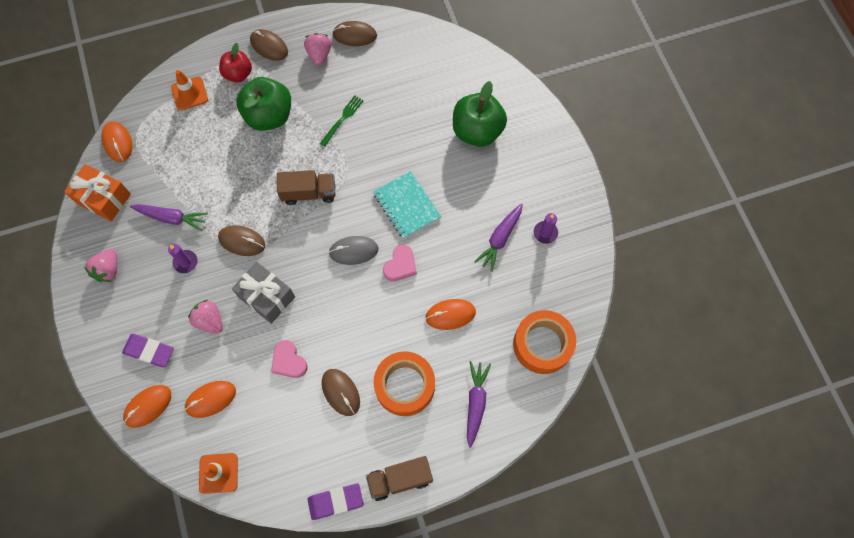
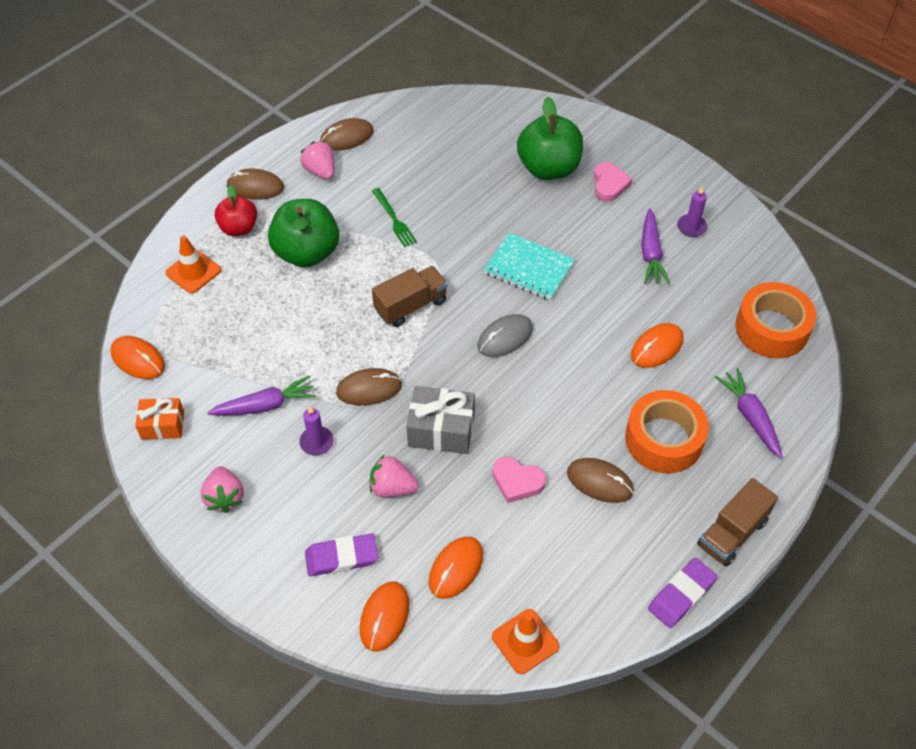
camera: 30 degrees left, 15 degrees down
(103, 198) = (163, 425): orange gift -> orange gift, size x0.66
(342, 119) = (394, 219): green fork -> green fork turned 150 degrees clockwise
(400, 265) = (567, 327): pink heart -> pink heart (609, 184)

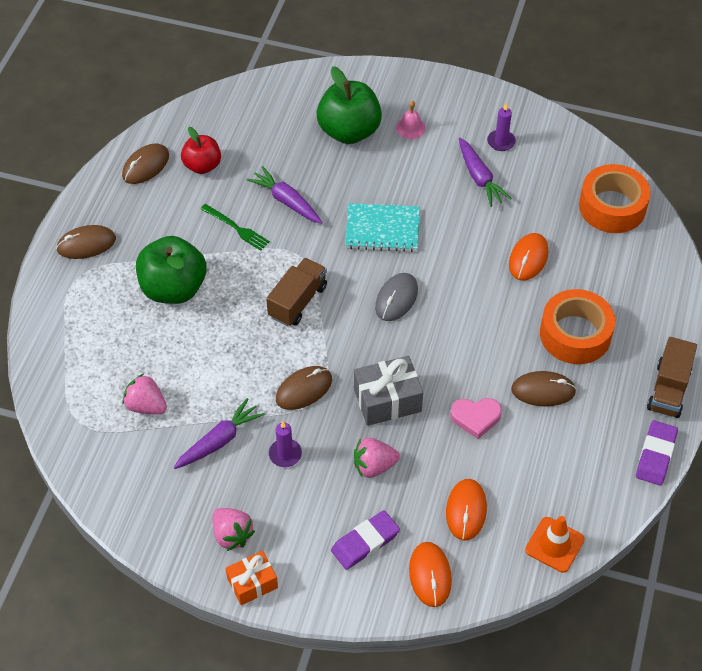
camera: 25 degrees left, 0 degrees up
(138, 359) = (74, 446): orange mouse -> none
(163, 425) = (135, 496): orange gift -> orange gift (252, 583)
(193, 271) = (76, 345): orange traffic cone -> none
(239, 228) = (94, 289): red apple -> red apple (202, 166)
(320, 171) = (140, 207): pink strawberry -> pink strawberry (146, 405)
(609, 184) = (410, 128): pink heart -> pink bell
(750, 417) = (633, 288): purple carrot -> purple carrot (286, 201)

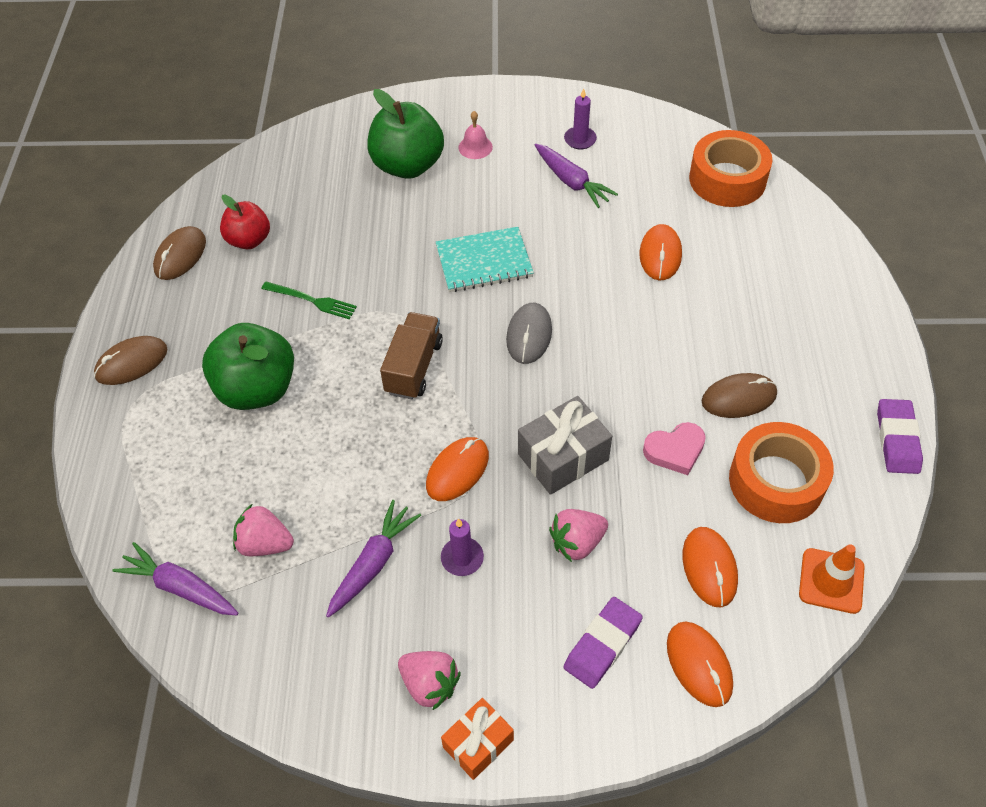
camera: 15 degrees left, 0 degrees up
(286, 201) = (362, 257): purple carrot -> purple carrot (180, 587)
(304, 389) = (457, 470): brown mouse -> orange mouse
(575, 334) = (747, 325): orange tape -> orange tape (776, 481)
(668, 389) = (876, 360): brown truck -> none

